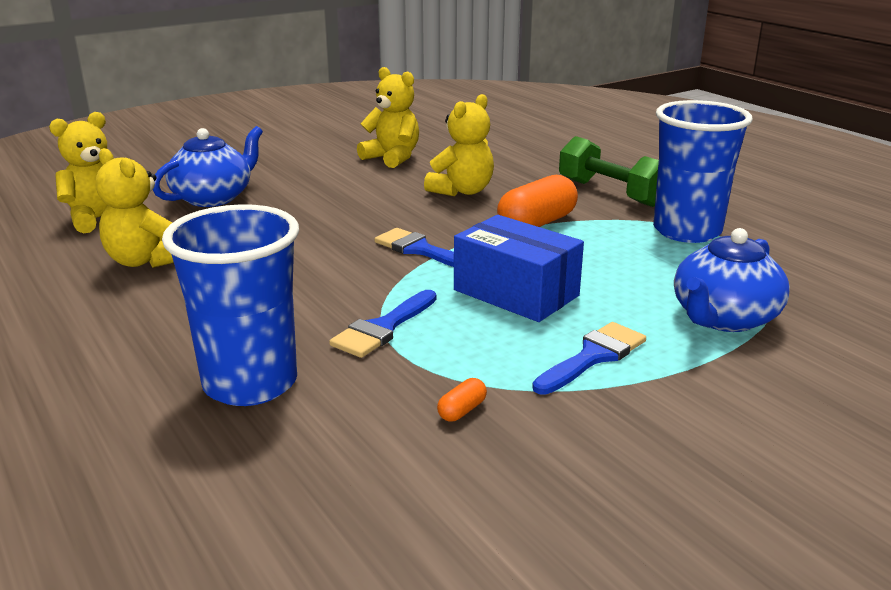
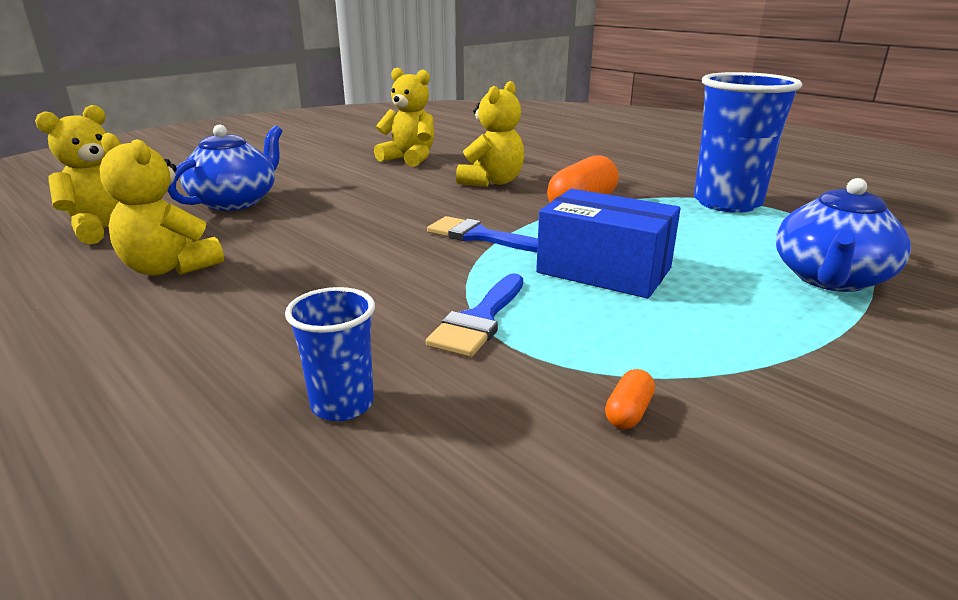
camera: 10 degrees left, 0 degrees up
(250, 383) = (342, 404): blue cup -> blue cup, size x0.51
(593, 357) = (732, 330): blue brush -> none
(611, 193) = (633, 176): green dumbbell -> none

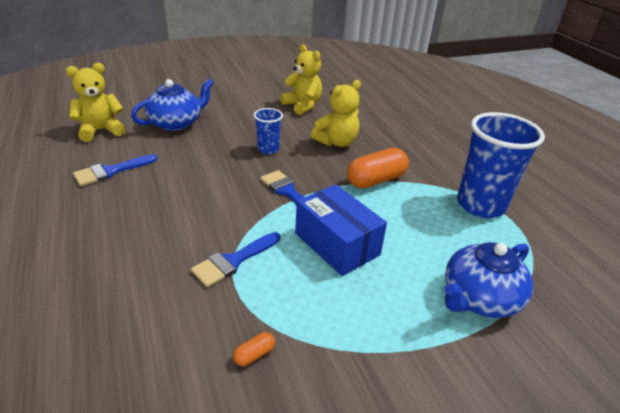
camera: 20 degrees right, 10 degrees up
(170, 268) = (111, 171): yellow teddy bear -> blue brush
(342, 404) = (125, 296): blue cup -> blue cup (268, 149)

